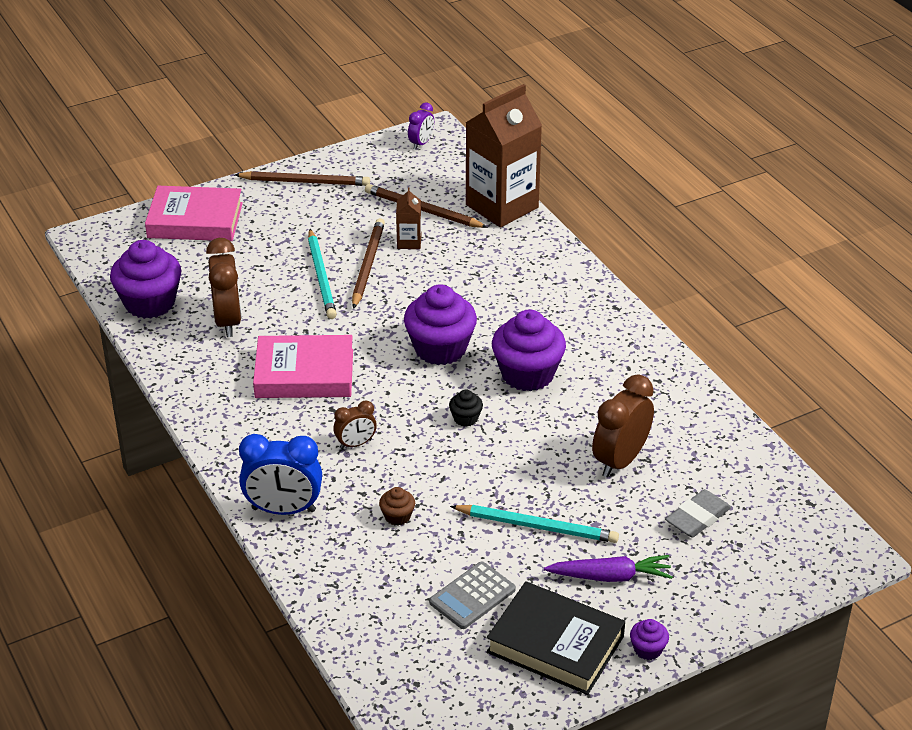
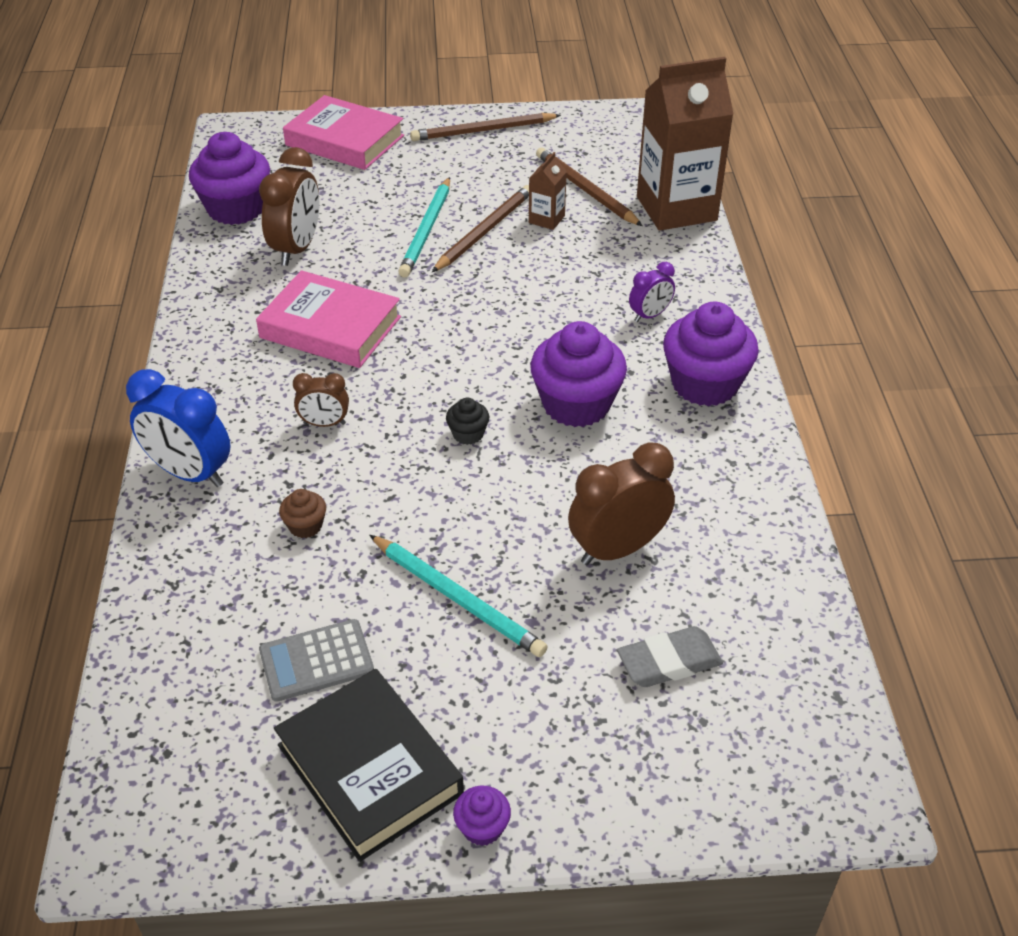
camera: 25 degrees right, 5 degrees up
(305, 182) = (483, 131): brown pencil -> brown pencil turned 135 degrees clockwise
(421, 143) = (633, 123): purple clock -> purple clock (650, 315)
(440, 348) = (497, 344): purple cupcake -> purple cupcake (705, 384)
(610, 576) = (502, 701): purple carrot -> none

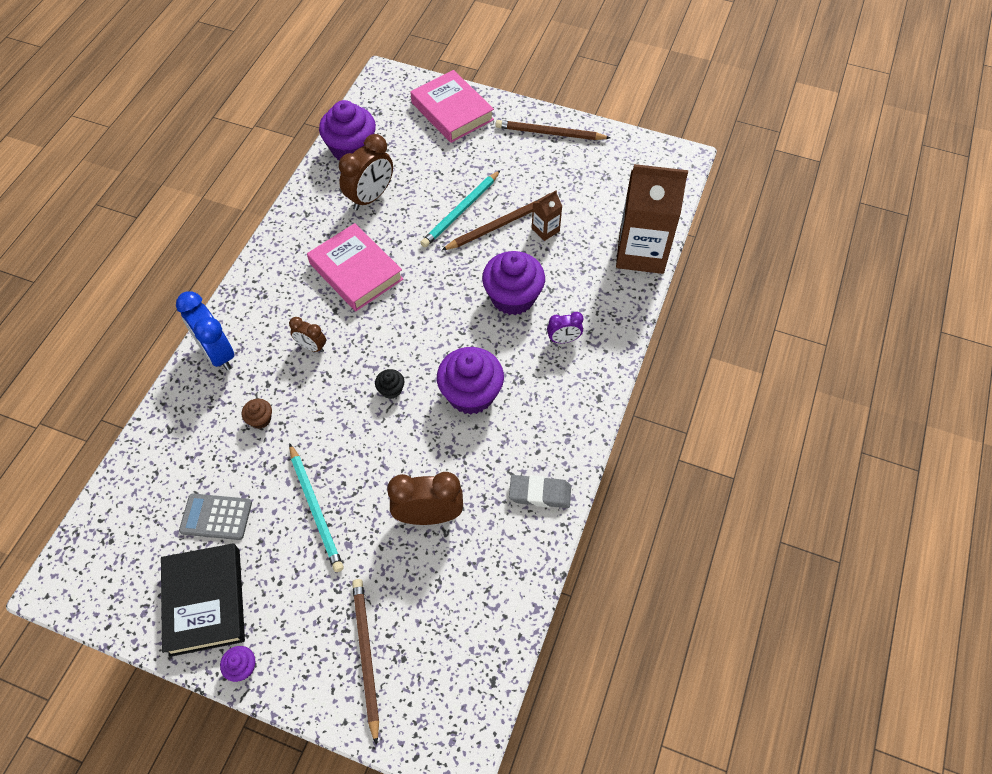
camera: 25 degrees right, 15 degrees up
(585, 190) = (588, 213): brown pencil -> brown pencil (366, 656)
(669, 662) = (409, 609): grey eraser -> grey eraser (540, 493)
(705, 384) = (563, 411): purple cupcake -> purple cupcake (513, 297)

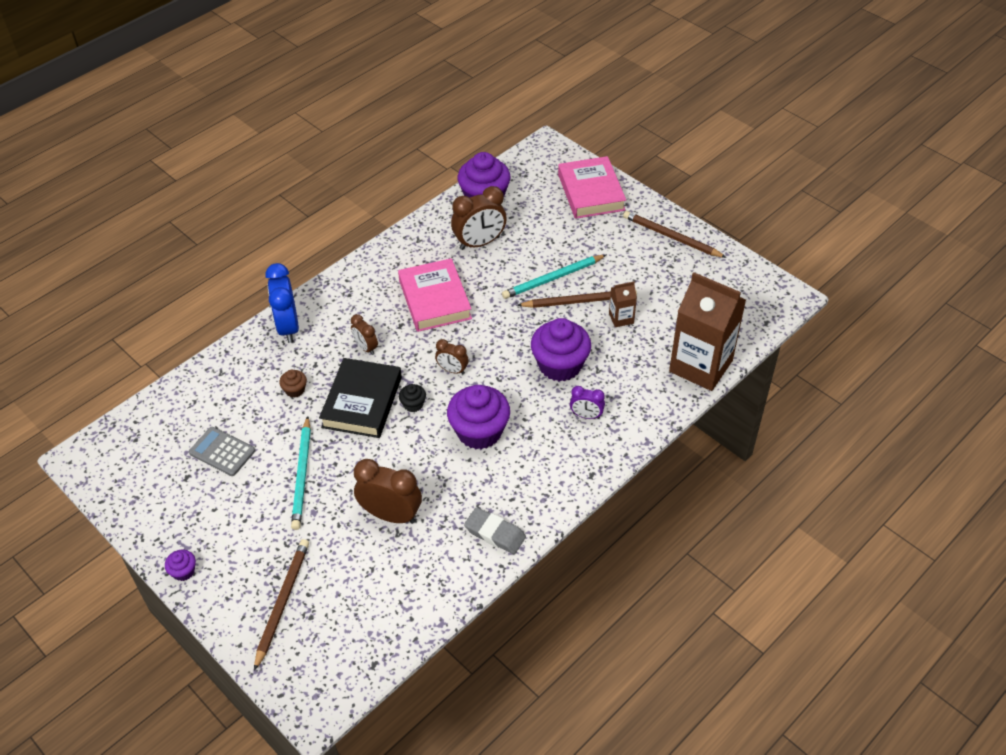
camera: 25 degrees right, 10 degrees down
(205, 601) = (181, 511): black book -> black book (362, 402)
(412, 339) = (452, 370): none -> brown clock

